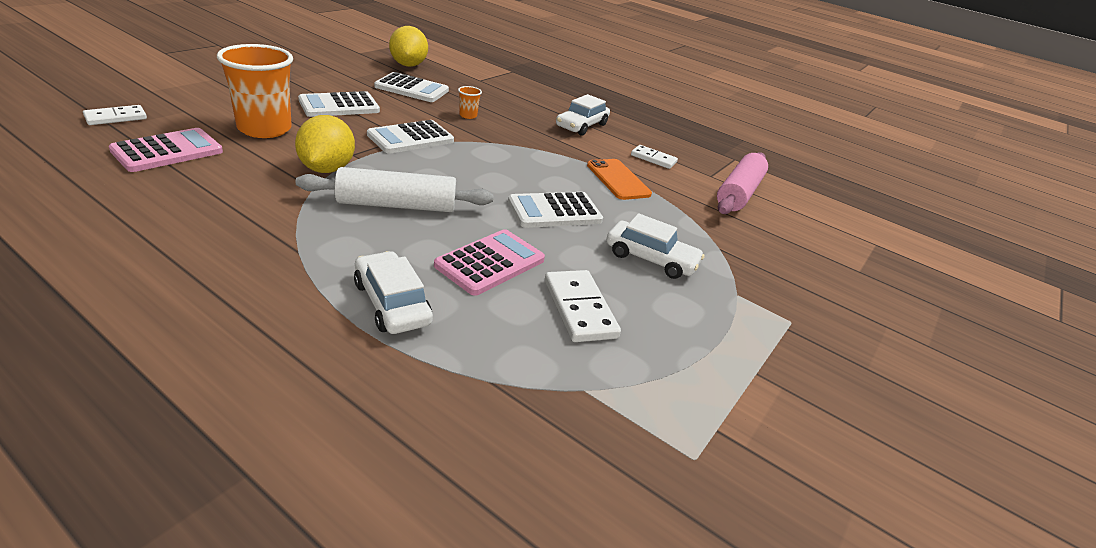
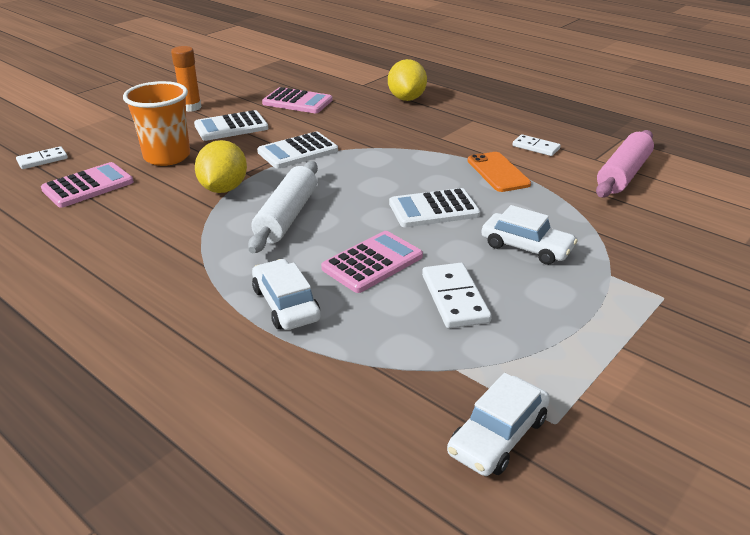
camera: 10 degrees right, 0 degrees up
(296, 81) = (191, 107): none -> orange glue stick
(397, 205) = (287, 216): white rolling pin -> white rolling pin turned 75 degrees counterclockwise
(408, 65) = (293, 78): yellow lemon -> yellow lemon (406, 99)
(412, 89) = (297, 102): white calculator -> pink calculator
(468, 115) = (351, 123): orange cup -> none
(581, 126) = (463, 120): white car -> white car (498, 436)

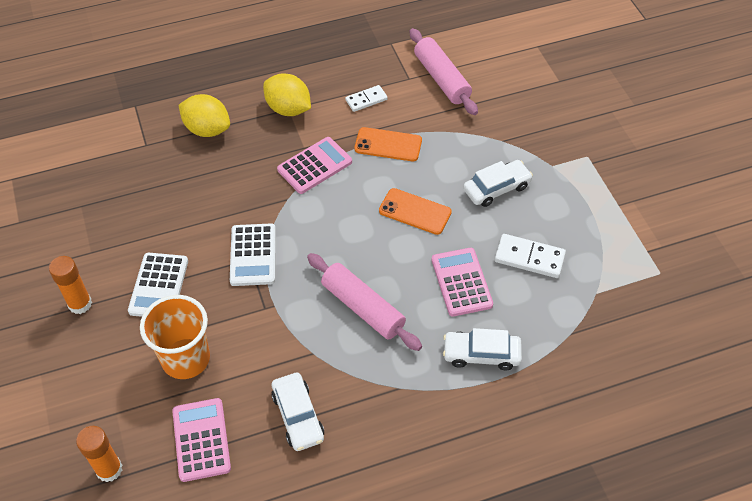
camera: 60 degrees left, 20 degrees up
(42, 160) = (109, 469): white domino -> orange glue stick
(224, 189) = (284, 334): yellow lemon -> yellow lemon (288, 109)
(287, 216) = (363, 307): white rolling pin -> pink rolling pin
(297, 102) = (143, 212): pink calculator -> pink calculator (314, 166)
(434, 209) = (415, 212): white calculator -> orange phone
(498, 436) = (657, 303): white car -> white car (298, 416)

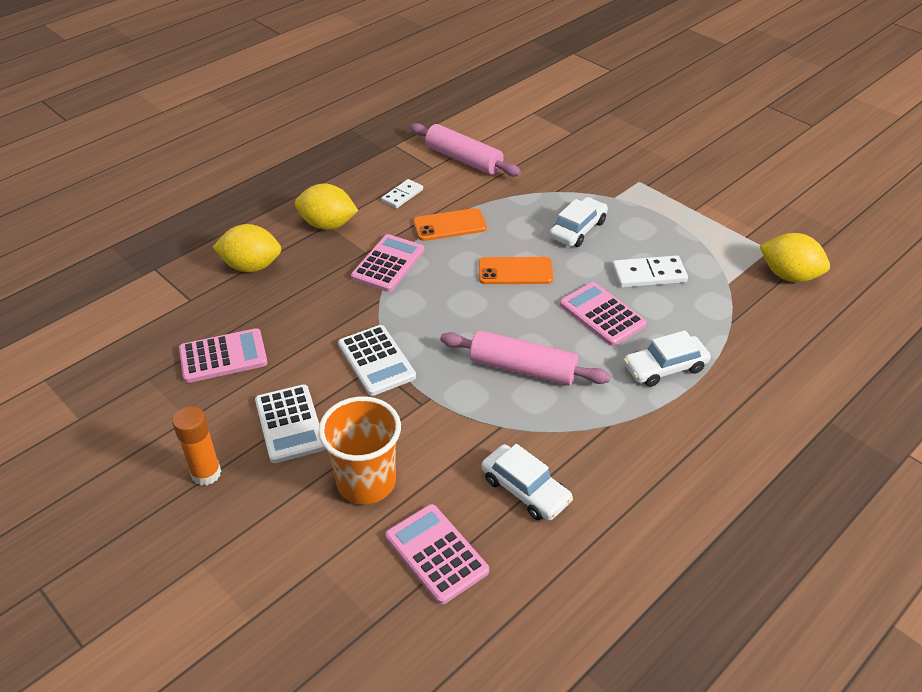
camera: 25 degrees left, 10 degrees down
(109, 469) = (348, 628): orange glue stick -> none
(143, 207) = (223, 356): none -> pink calculator
(659, 307) = (789, 276): none -> yellow lemon

